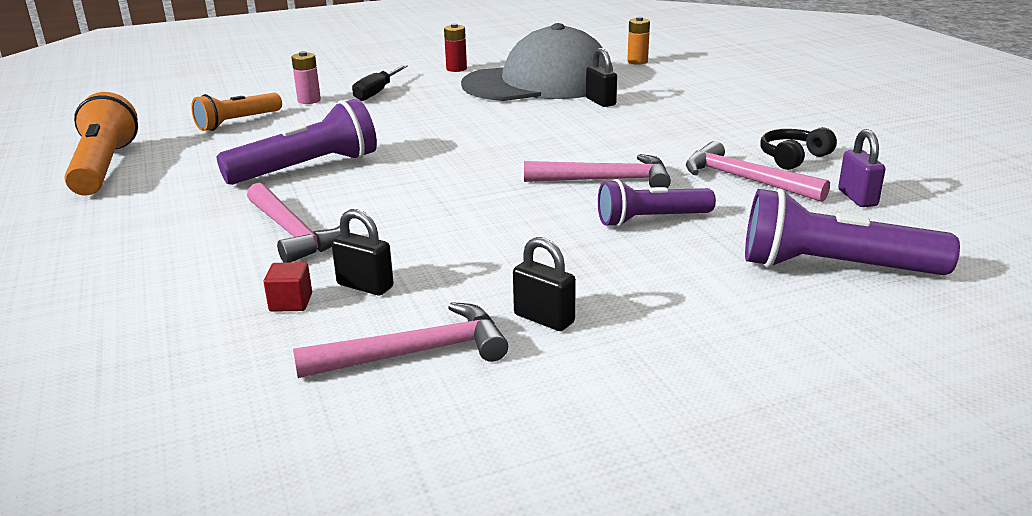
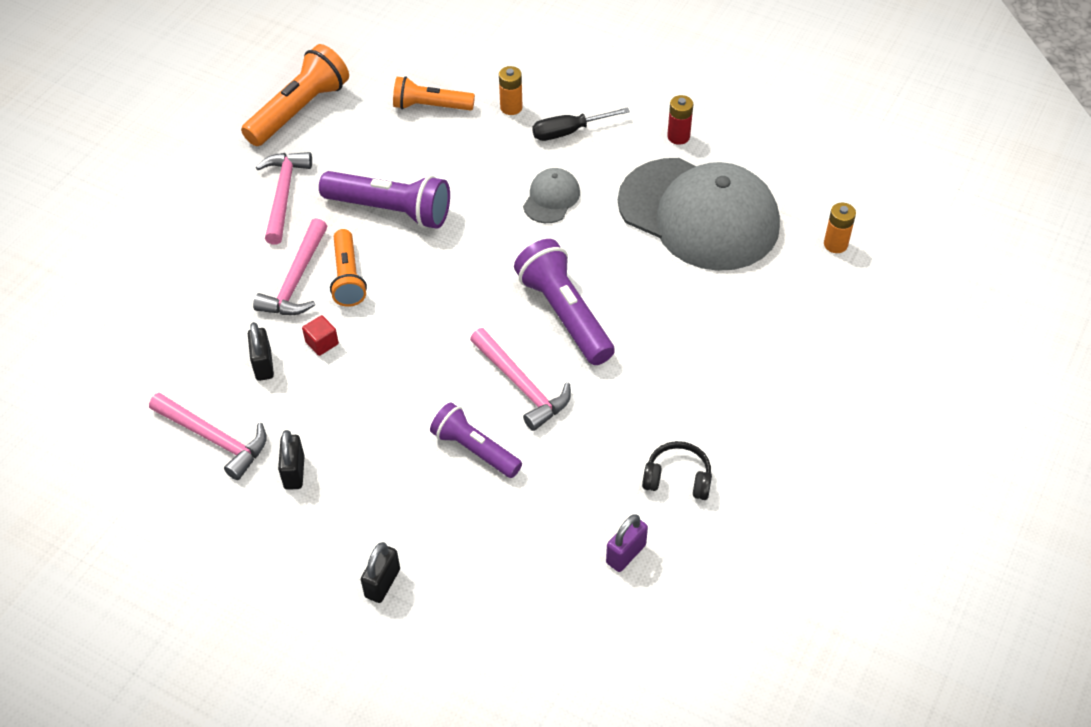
camera: 50 degrees right, 25 degrees up
(291, 302) = (220, 346): red cube -> red cube (322, 343)
(309, 100) = (511, 107): pink battery -> orange battery
(341, 209) = (348, 277): none -> orange flashlight
(428, 115) = (551, 198): none -> grey cap
(600, 102) = (691, 284): black padlock -> black padlock (382, 583)
(745, 179) = (600, 468): pink hammer -> pink hammer (284, 195)
(834, 268) = (484, 587): purple flashlight -> purple flashlight (565, 314)

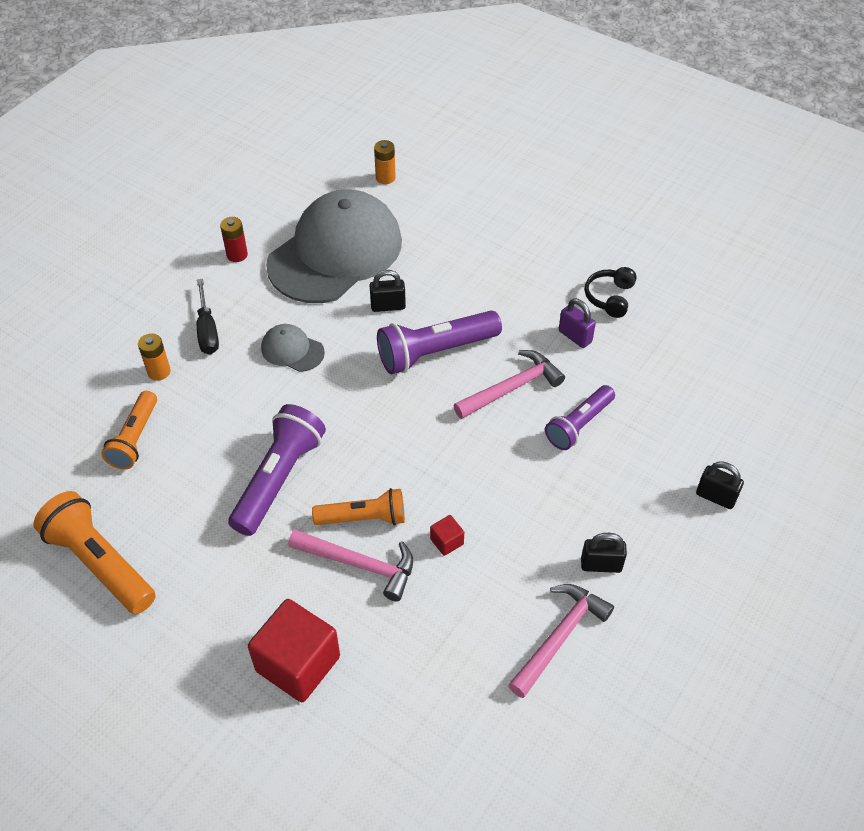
camera: 85 degrees left, 0 degrees up
(198, 250) = (298, 664): none -> red cube
(263, 365) = (469, 593): black padlock -> black padlock (388, 306)
(284, 195) = (232, 578): pink hammer -> none
(626, 554) = (680, 335): purple padlock -> purple padlock (575, 336)

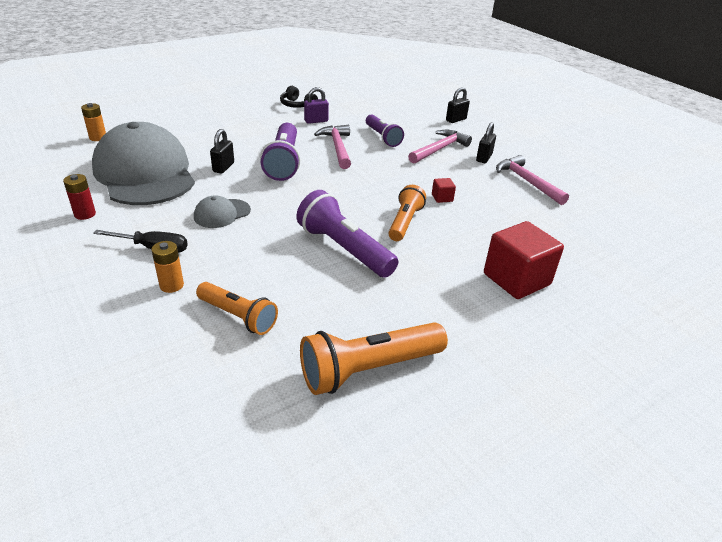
camera: 70 degrees left, 15 degrees down
(359, 565) = (443, 233): pink hammer -> pink hammer (439, 149)

